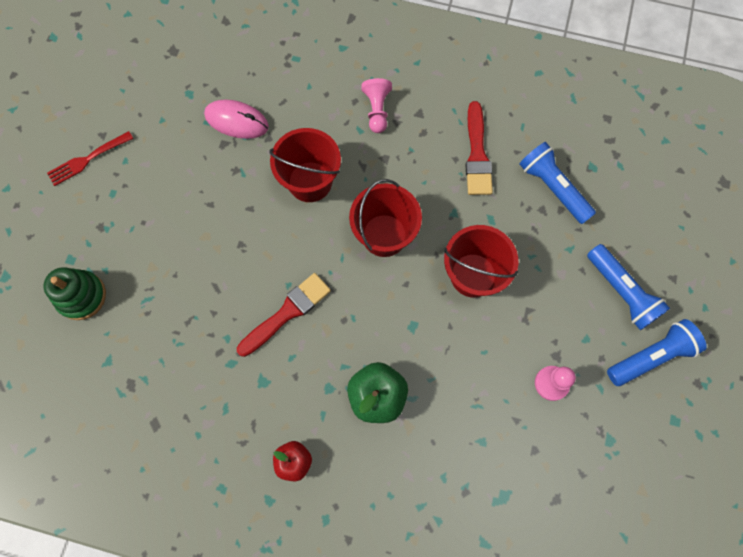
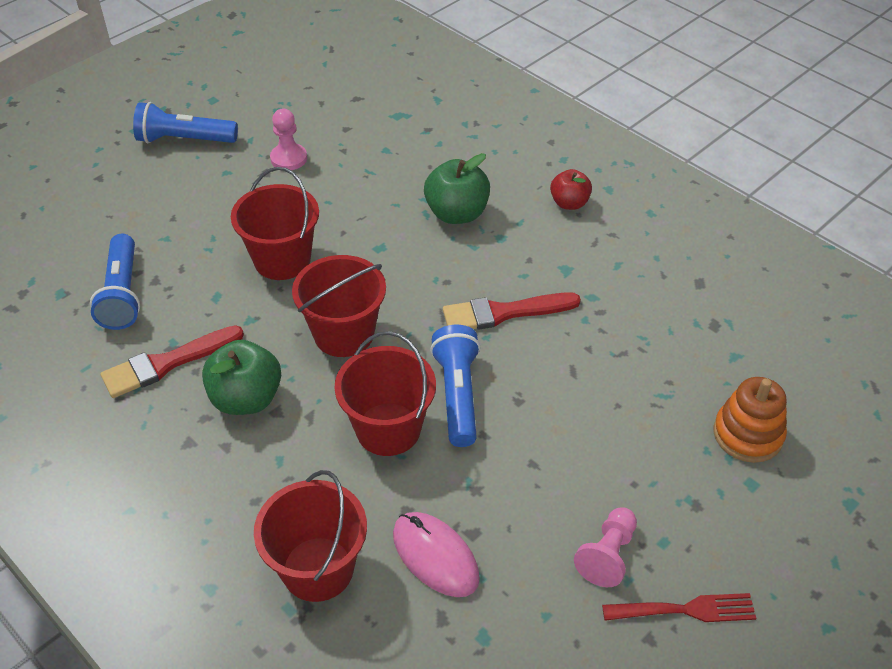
camera: 150 degrees left, 25 degrees down
(81, 296) = (747, 434): green stacking toy -> orange stacking toy
(295, 83) = (317, 569): none -> red bucket
(377, 110) = (237, 473): pink pawn -> pink pawn (607, 555)
(409, 157) = (246, 399): none -> green apple
(477, 154) = (167, 363): red brush -> red brush turned 150 degrees counterclockwise
(621, 292) = (156, 188): blue flashlight -> blue flashlight (457, 395)

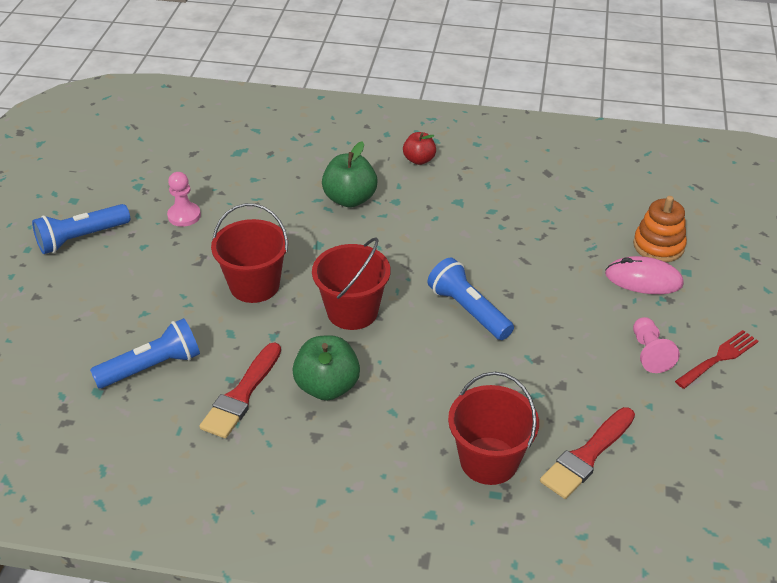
camera: 35 degrees left, 5 degrees down
(122, 294) = (152, 367): blue flashlight -> blue flashlight turned 75 degrees counterclockwise
(388, 429) = (445, 354): red bucket -> none
(435, 556) = (553, 411): pink mouse -> pink mouse (643, 279)
(504, 313) = (446, 246): red brush -> red brush (587, 456)

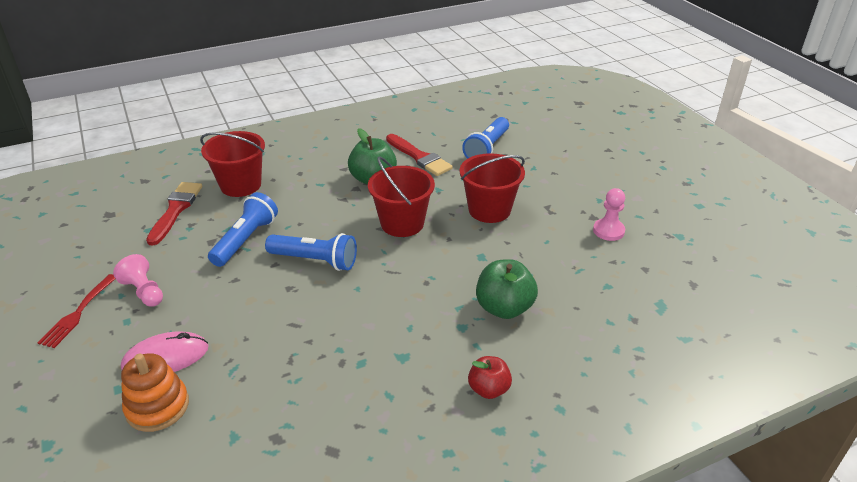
camera: 145 degrees right, 5 degrees down
(81, 238) = (645, 186): blue flashlight -> blue flashlight (245, 240)
(241, 395) = (419, 157): red brush -> red brush turned 150 degrees clockwise

